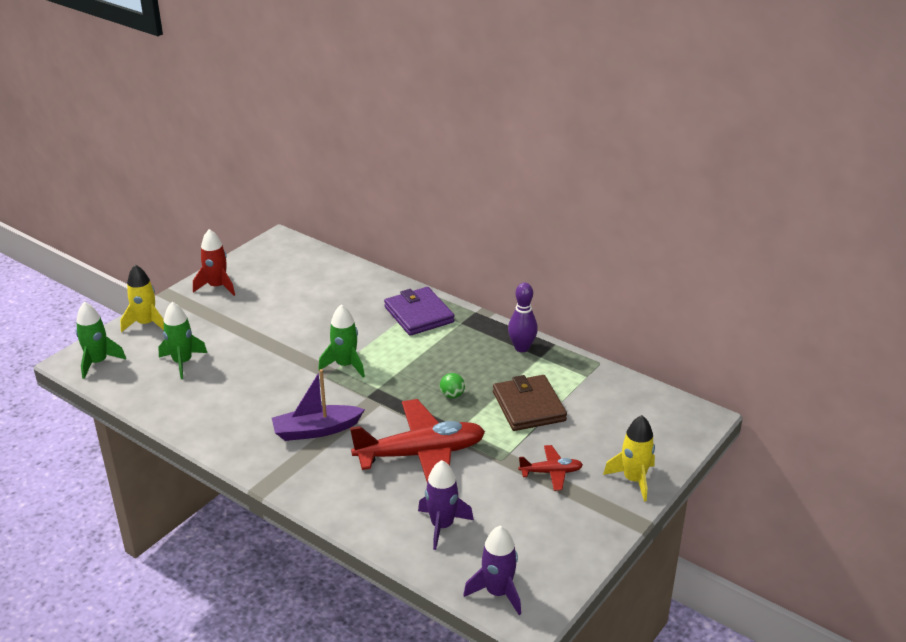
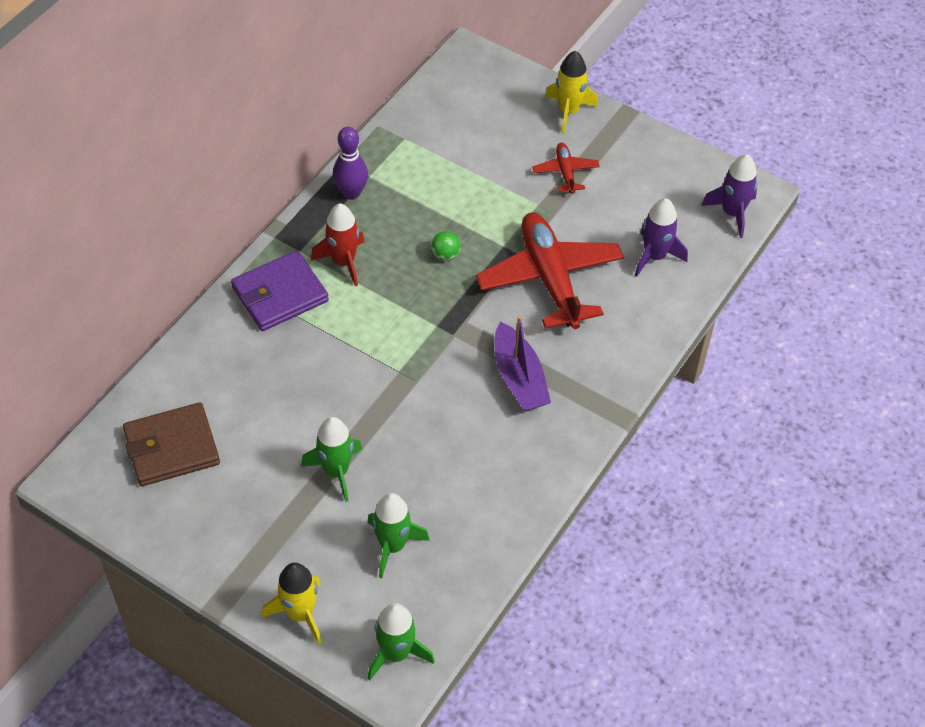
camera: 95 degrees left, 20 degrees up
(217, 287) = (203, 540): red rocket -> red rocket (343, 262)
(345, 365) = (392, 362): green rocket -> green rocket (336, 471)
(529, 406) = (460, 188): brown wallet -> brown wallet (172, 447)

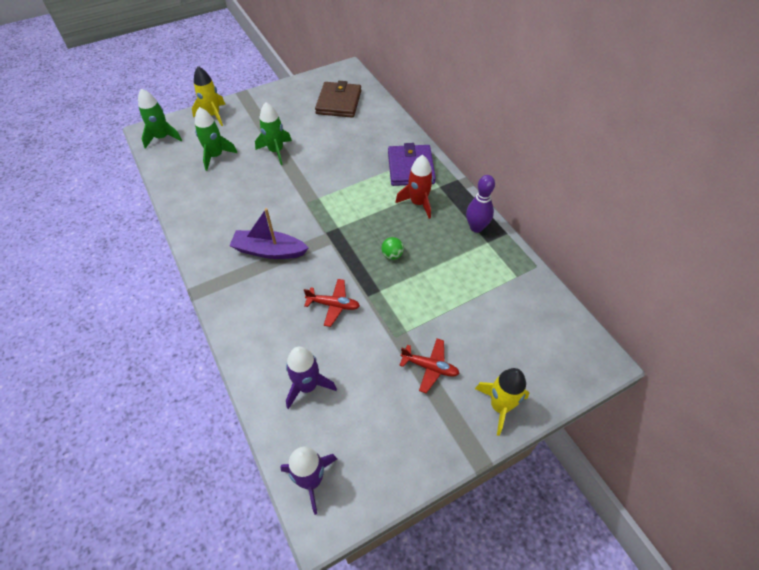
camera: 120 degrees right, 0 degrees up
(550, 278) = (333, 305): red plane -> red plane, size x0.47

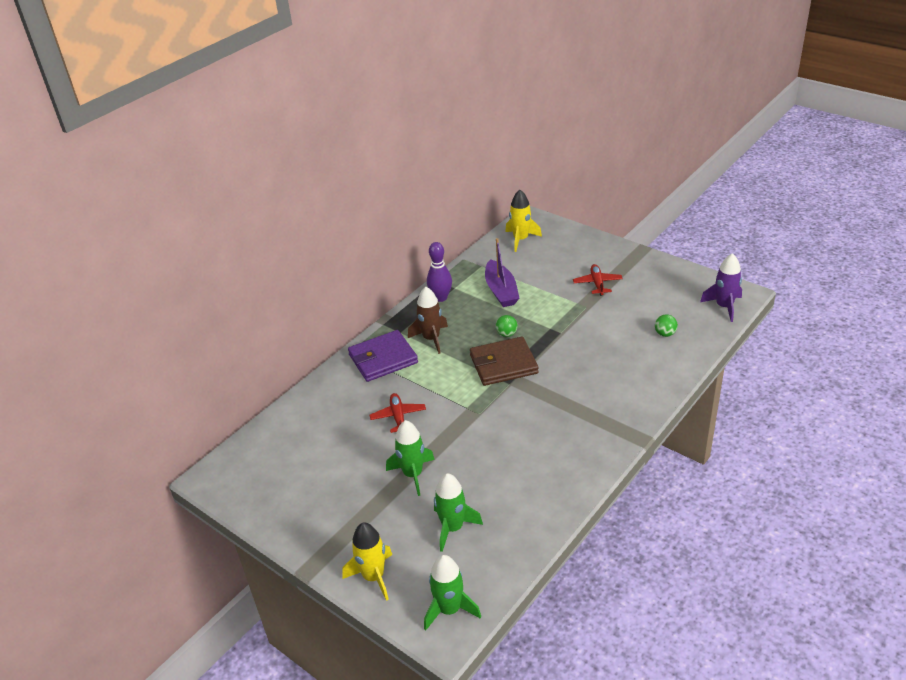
camera: 110 degrees left, 15 degrees down
(269, 251) = (559, 412): purple boat -> purple boat (501, 291)
(307, 386) = (665, 334): purple rocket -> green ball
(333, 305) = (585, 348): red plane -> red plane (398, 417)
(339, 102) = (290, 457): brown wallet -> brown wallet (503, 364)
(418, 203) = (431, 339): red rocket -> brown rocket
(500, 406) = (600, 248): yellow rocket -> yellow rocket (521, 239)

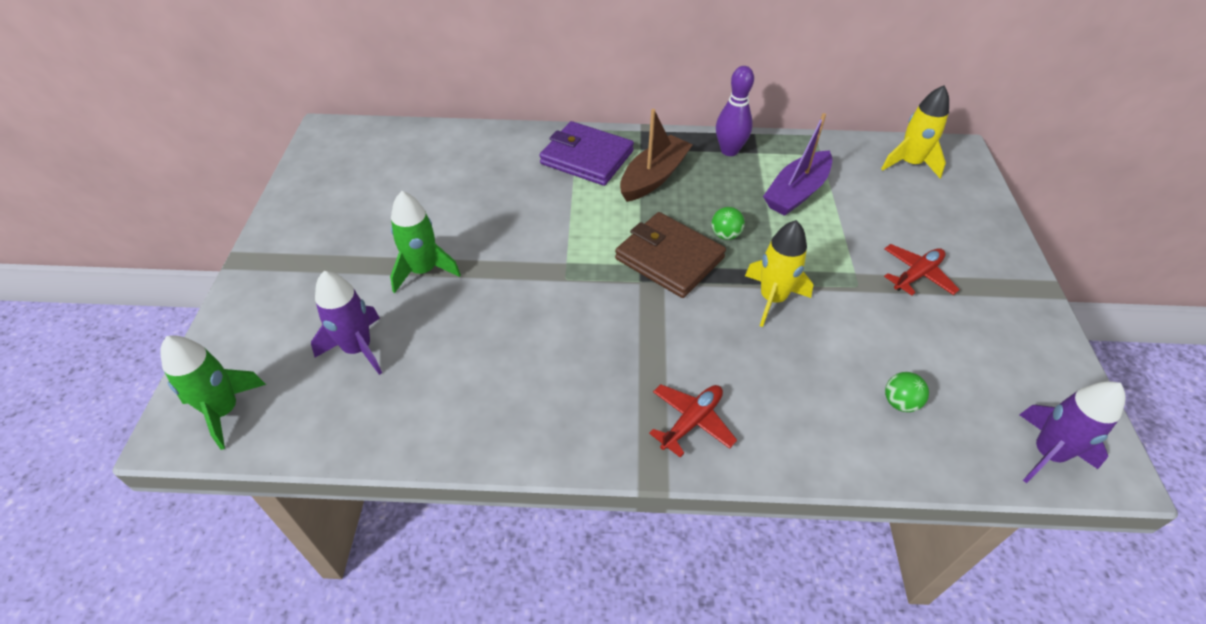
camera: 50 degrees right, 10 degrees up
(373, 577) = (248, 316): yellow rocket -> yellow rocket (772, 299)
(398, 417) = (506, 214): red plane -> red plane (691, 422)
(431, 339) = (654, 177): brown rocket -> brown boat
(453, 528) = (358, 348): green rocket -> purple rocket

